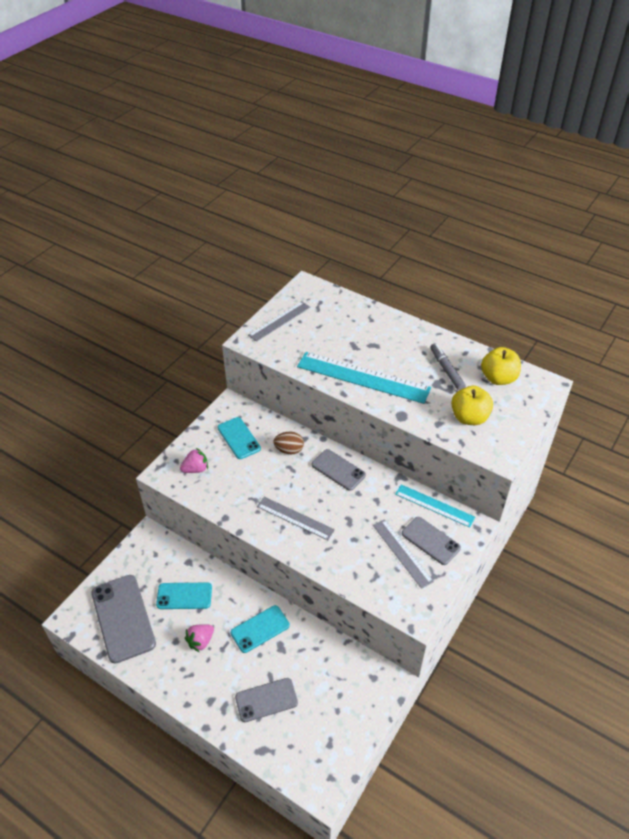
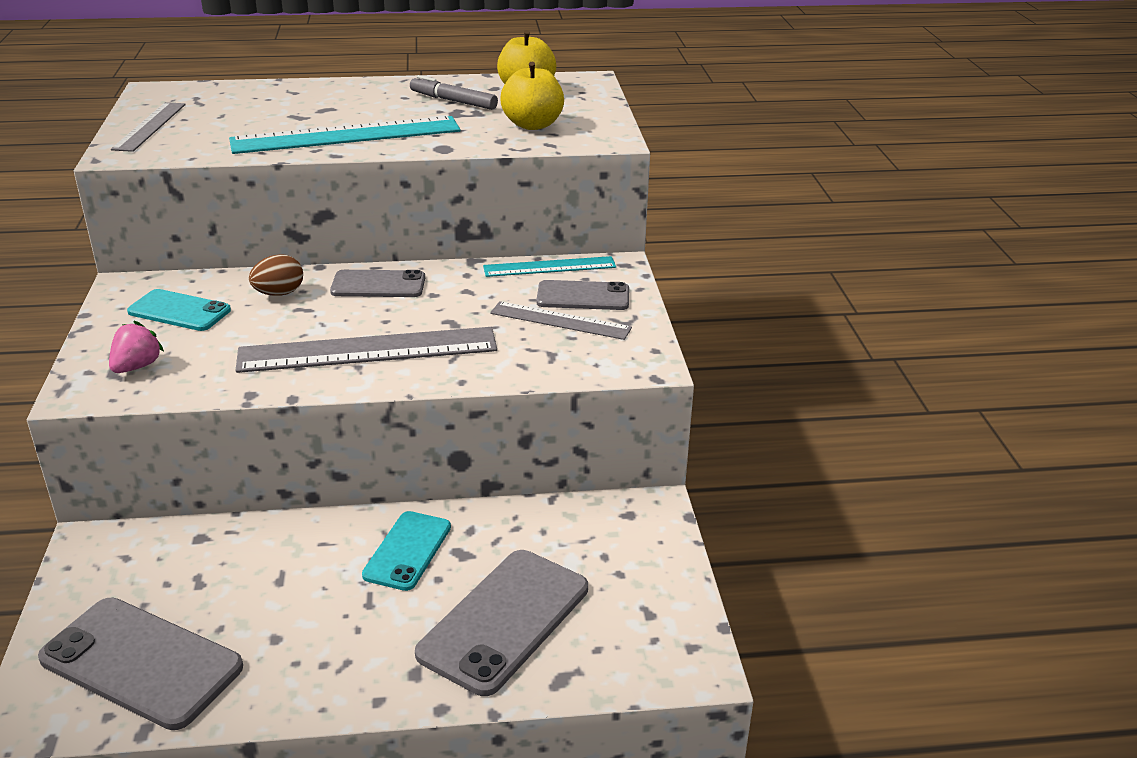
camera: 40 degrees left, 15 degrees down
(184, 596) = (235, 579): turquoise phone -> none
(200, 641) = (321, 615): pink strawberry -> none
(266, 700) = (504, 620): grey phone -> grey phone, size x1.62
(295, 518) = (368, 350): grey ruler -> grey ruler, size x1.71

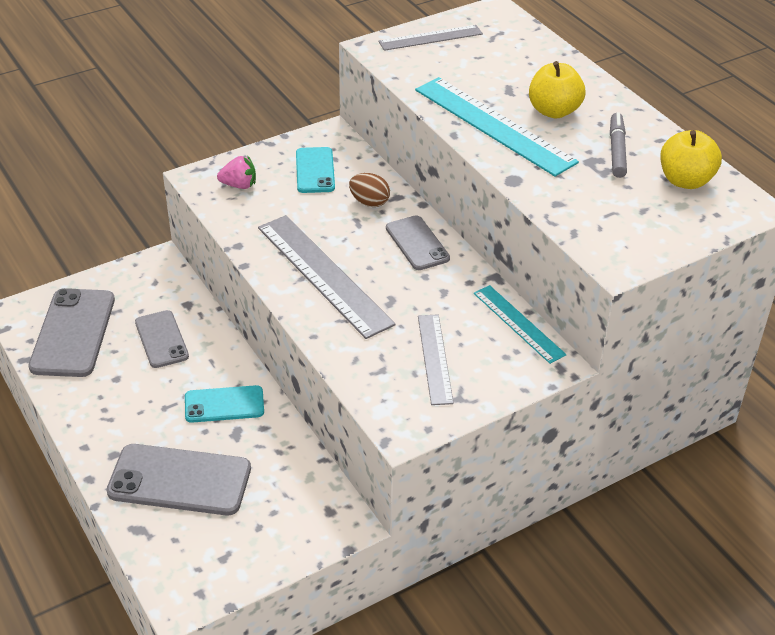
camera: 65 degrees right, 10 degrees up
(532, 125) = (607, 210): yellow apple -> yellow apple (554, 111)
(583, 296) = (483, 359): grey phone -> grey phone (161, 339)

